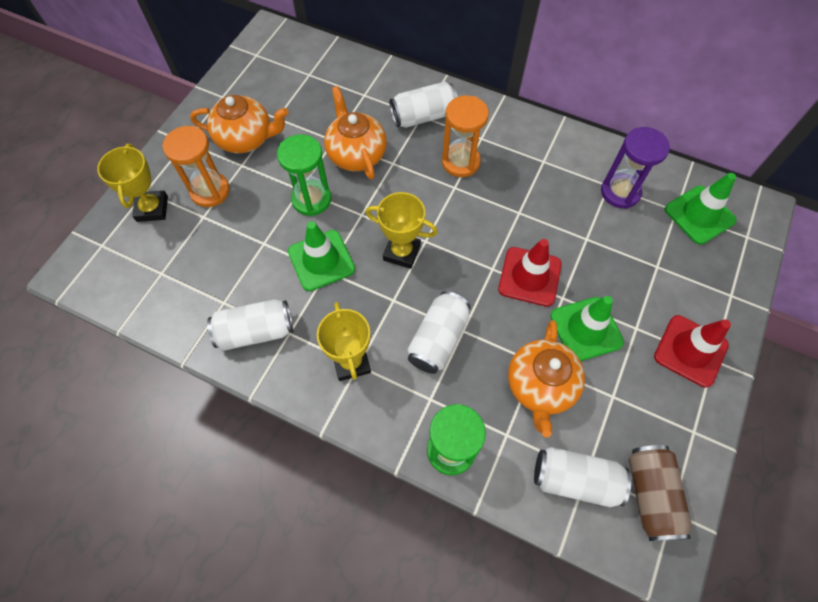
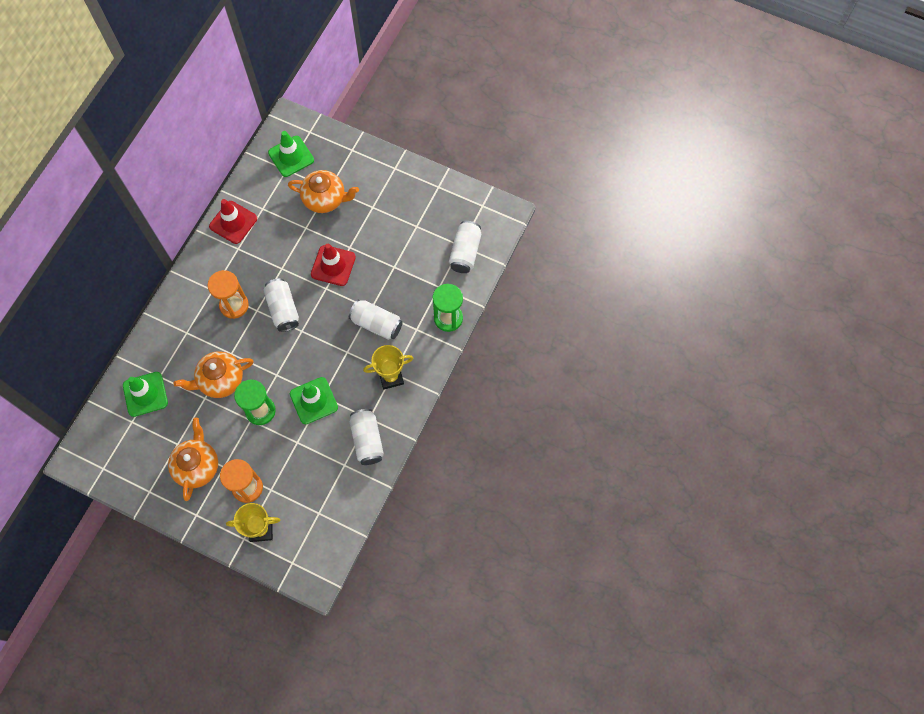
camera: 90 degrees left, 5 degrees up
(402, 252) = (310, 346): yellow trophy -> none
(423, 116) = (187, 331): white can -> white can (283, 309)
(540, 386) = (409, 266): orange teapot -> orange teapot (325, 199)
(586, 329) = (372, 236): green traffic cone -> green traffic cone (145, 394)
(620, 192) = (269, 202): purple hourglass -> none
(651, 495) = (473, 214): brown can -> none
(690, 351) = (388, 179): red traffic cone -> red traffic cone (233, 222)

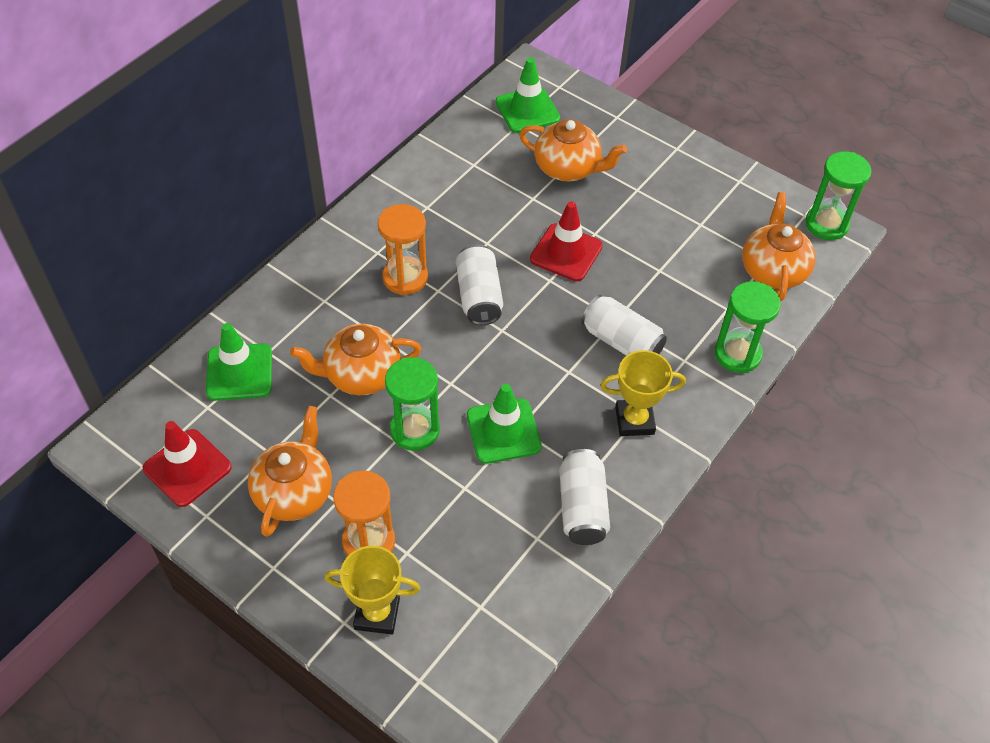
camera: 10 degrees right, 15 degrees down
(233, 222) = (427, 174): red traffic cone -> red traffic cone (187, 468)
(465, 252) = (773, 270): white can -> orange teapot
(496, 210) = (826, 224): none -> green hourglass

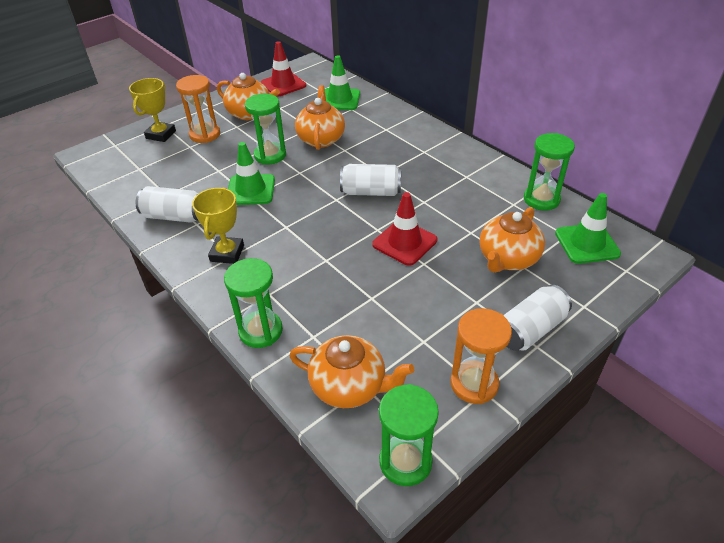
camera: 105 degrees right, 10 degrees down
(405, 278) = (397, 161): orange hourglass -> orange hourglass (474, 384)
(460, 142) = (541, 199): none -> green hourglass
(621, 341) = (302, 259): white can -> white can (530, 329)

